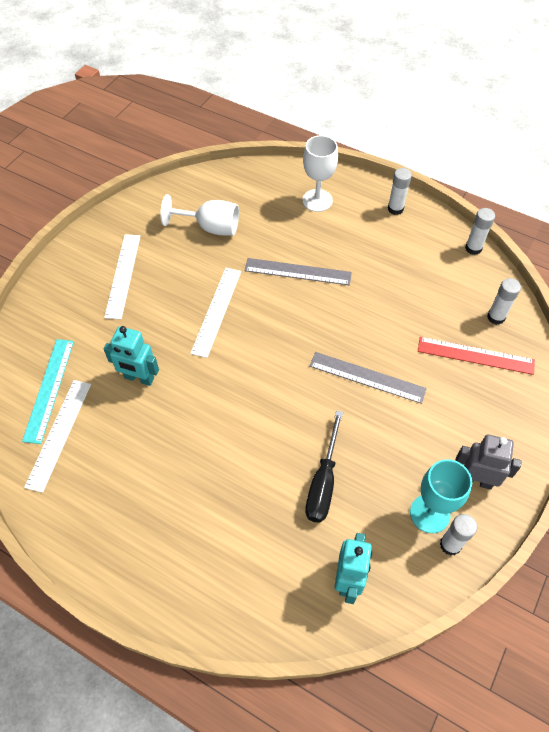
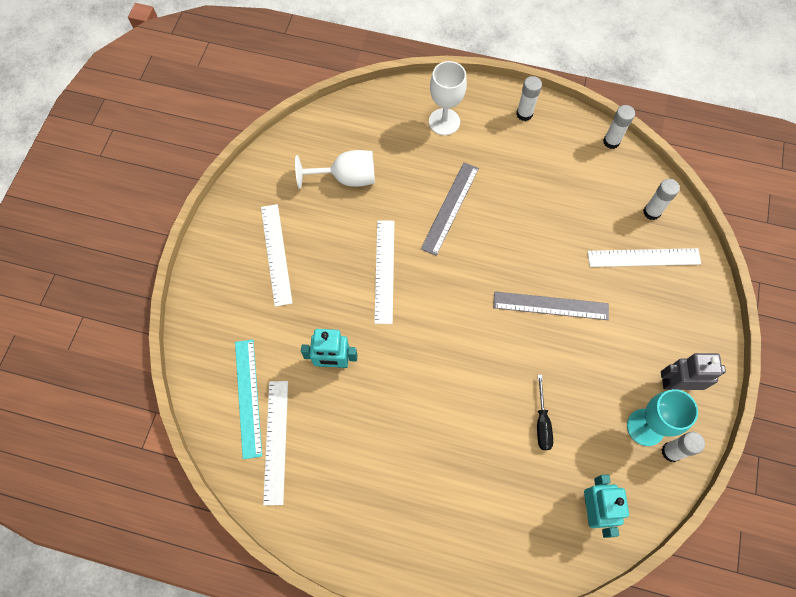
camera: 15 degrees left, 10 degrees up
(298, 271) = (450, 208): grey ruler -> grey ruler turned 60 degrees counterclockwise
(323, 482) = (542, 422): black screwdriver -> black screwdriver, size x0.66
(475, 355) = (643, 257): red ruler -> white ruler

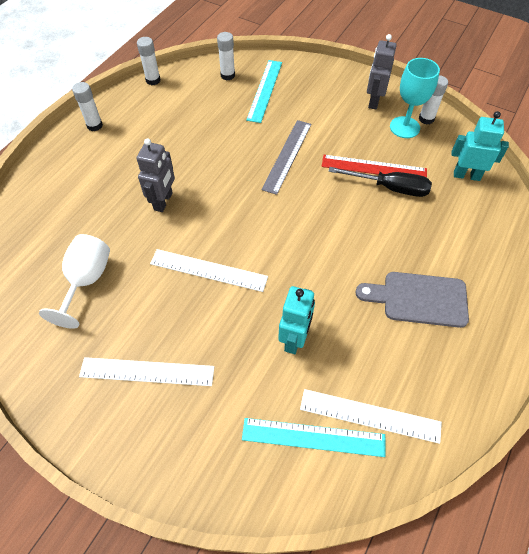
camera: 75 degrees left, 10 degrees down
(405, 471) = (419, 299): none -> grey cutting board
(444, 122) = (68, 184): white goblet -> none
(450, 208) = (163, 201): grey ruler -> grey robot
(542, 422) = (390, 188): black screwdriver -> black screwdriver, size x1.52
(566, 400) = (374, 168): none -> red ruler
(643, 257) = (265, 90): white ruler -> turquoise ruler

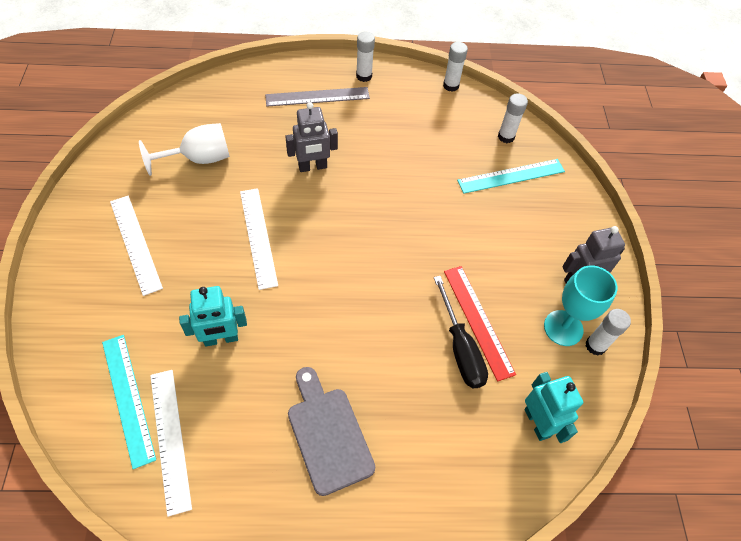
camera: 55 degrees right, 0 degrees up
(287, 156) = (436, 235): grey ruler -> grey ruler (317, 97)

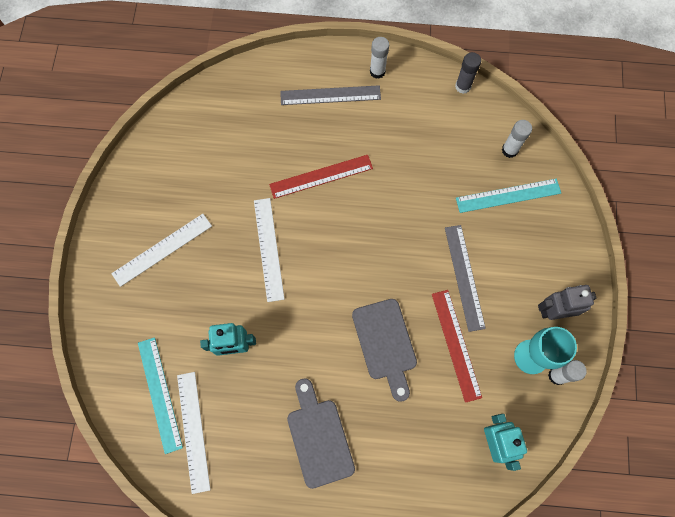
camera: 10 degrees right, 15 degrees up
(135, 243) = (162, 249): white ruler -> white ruler turned 75 degrees clockwise
(199, 159) = (217, 163): white goblet -> none
(312, 167) = (321, 176): grey robot -> red ruler
(398, 325) = (385, 343): none -> grey cutting board
(451, 86) = (463, 86): white glue stick -> grey glue stick
(460, 348) = (437, 369): black screwdriver -> none
(477, 253) = (464, 277): none -> grey ruler

